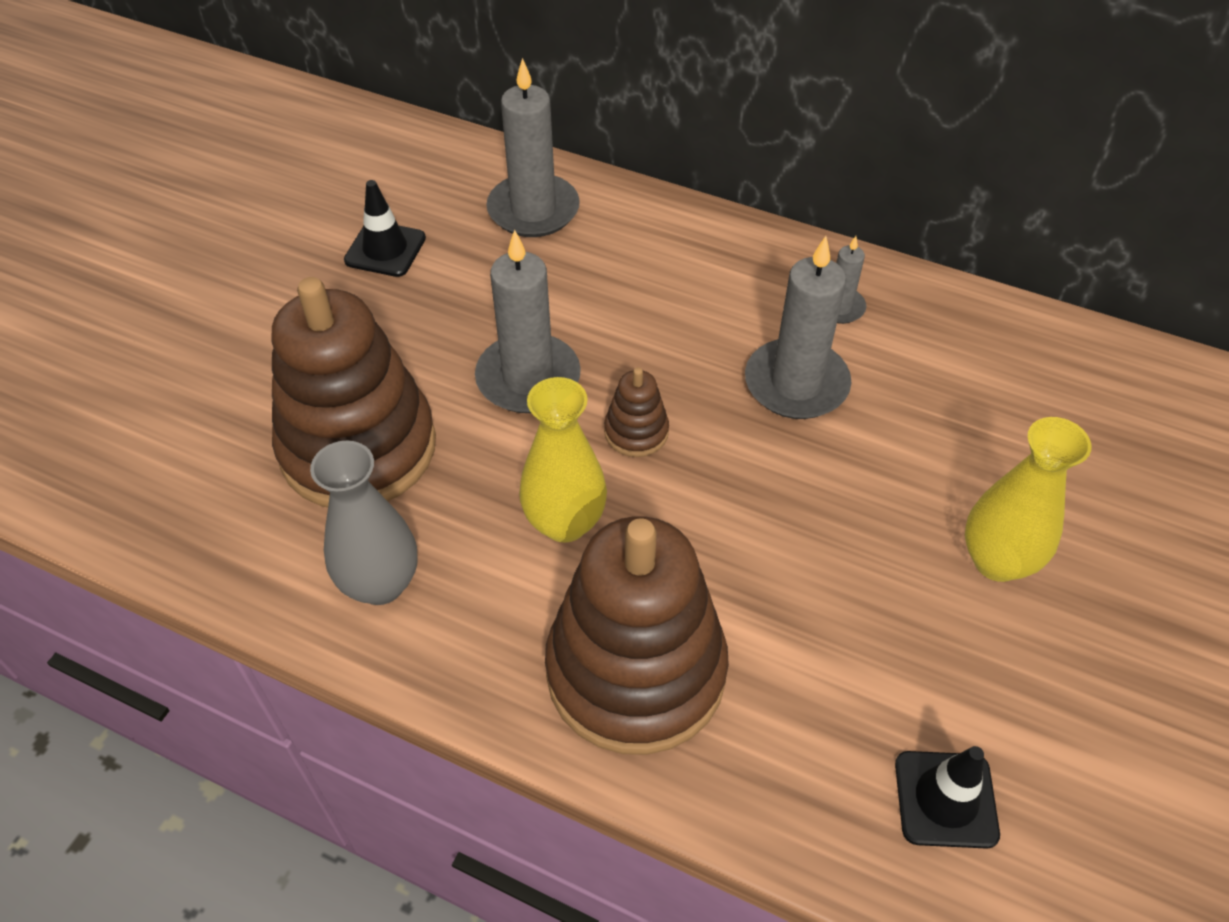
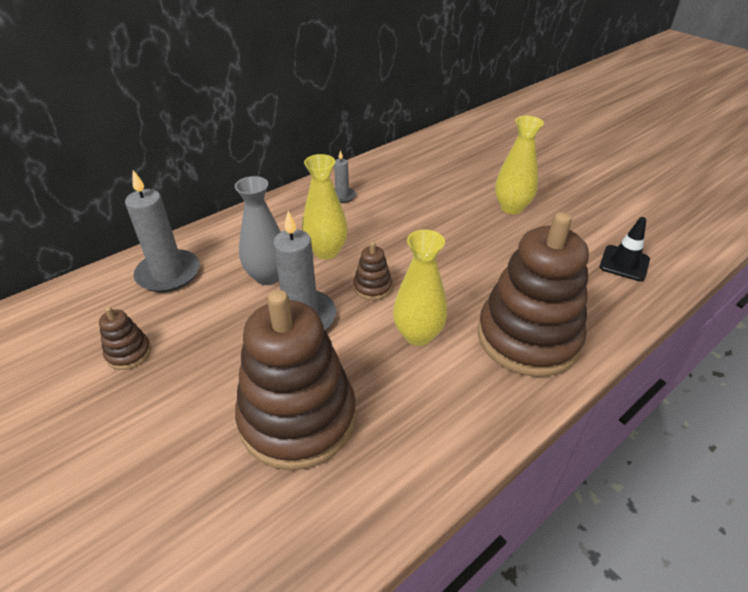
camera: 65 degrees left, 10 degrees down
(380, 583) = (418, 437): grey vase -> grey vase (267, 276)
(385, 249) = (129, 353): black traffic cone -> brown stacking toy
(683, 346) = (326, 251): none -> yellow vase
(796, 384) = (379, 225): grey candle -> none

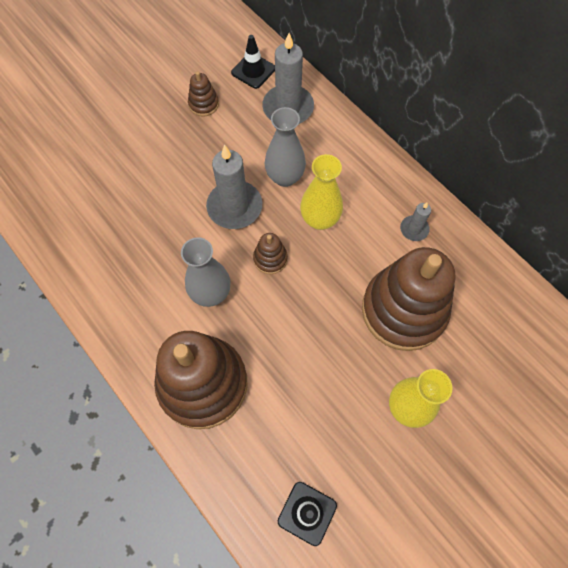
camera: 90 degrees right, 25 degrees up
(94, 304) = (253, 71): none -> black traffic cone
(298, 418) = (138, 212): brown stacking toy -> brown stacking toy (403, 310)
(418, 335) = (211, 293): yellow vase -> grey vase

